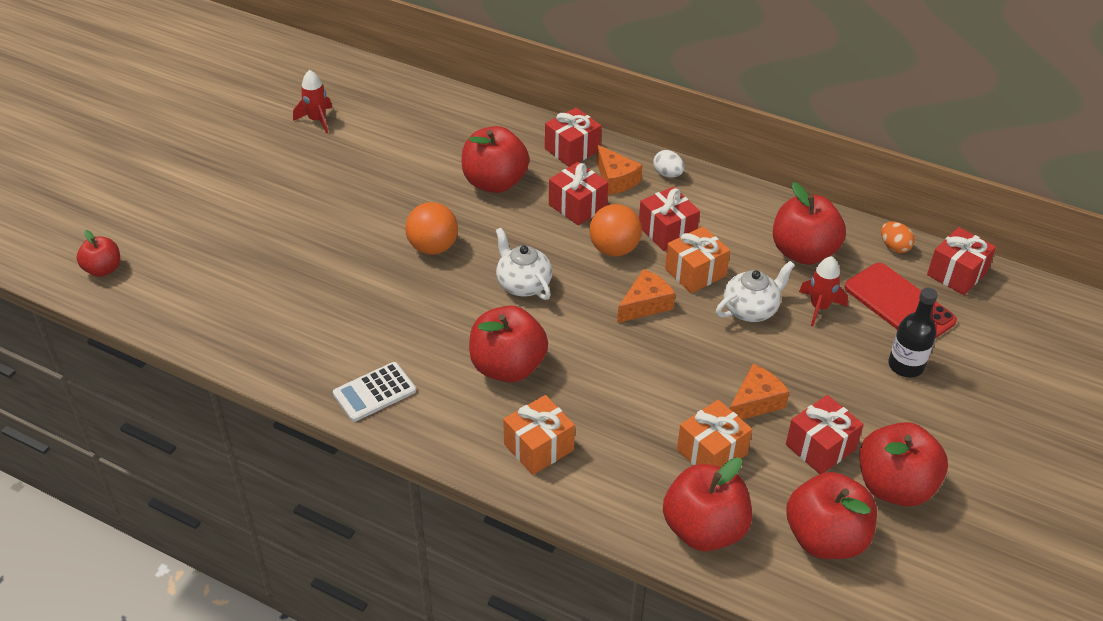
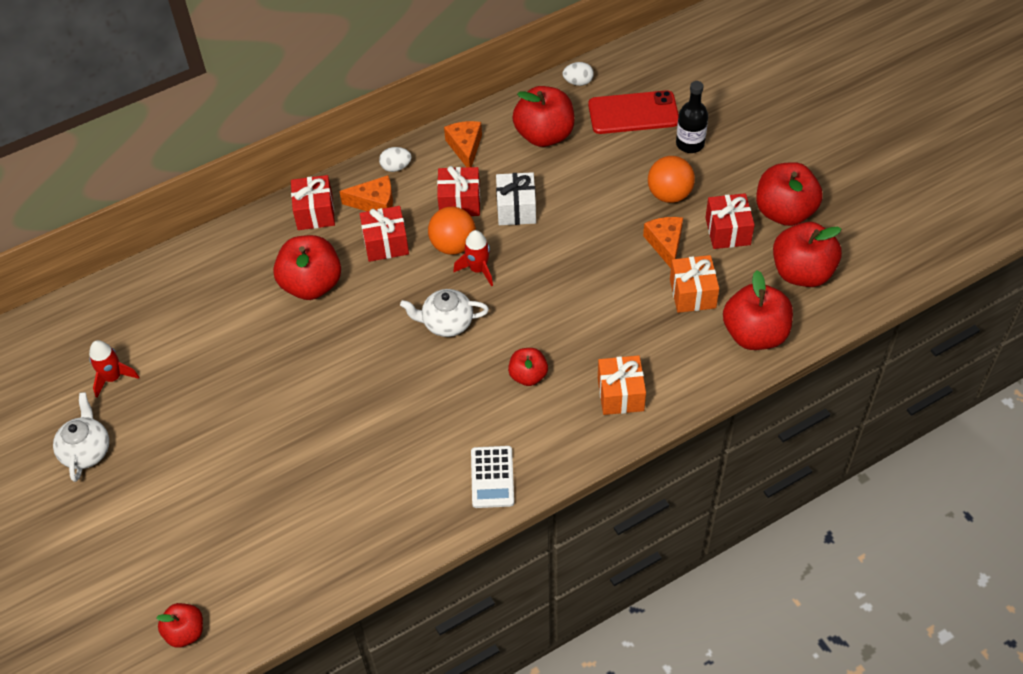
camera: 55 degrees left, 10 degrees up
(433, 247) = (356, 364): orange ball -> orange ball (669, 194)
(507, 367) = (528, 375): red apple -> red apple, size x0.57
(645, 304) = (526, 257): orange cheese -> orange cheese (465, 147)
(695, 272) = (516, 209): orange gift -> white gift
(751, 309) = (577, 197): white teapot -> white teapot (86, 450)
(819, 307) = (604, 158): red rocket -> red rocket (478, 269)
(894, 247) = (578, 82): orange egg -> white egg
(956, 274) = (628, 65): red gift -> none

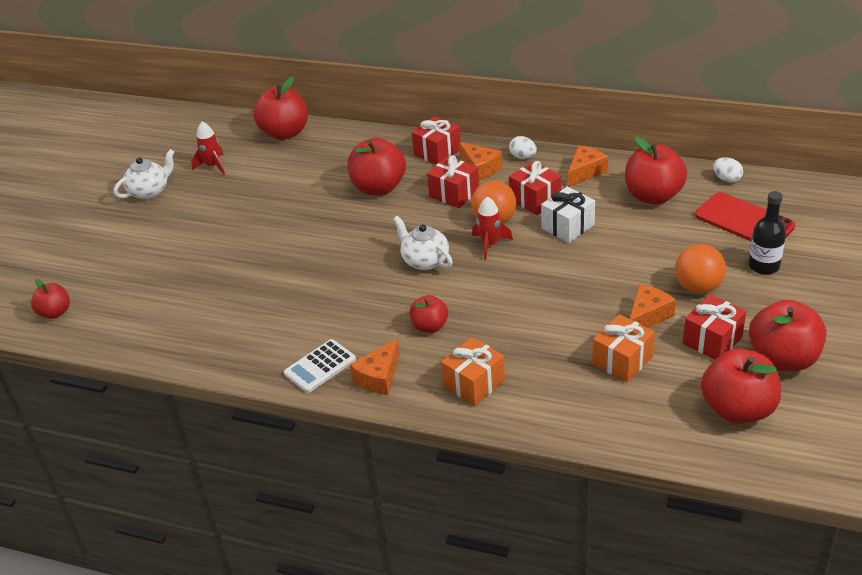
camera: 50 degrees right, 15 degrees down
(548, 447) = (379, 377): none -> orange cheese
(755, 334) = (633, 421): red apple -> red apple (285, 133)

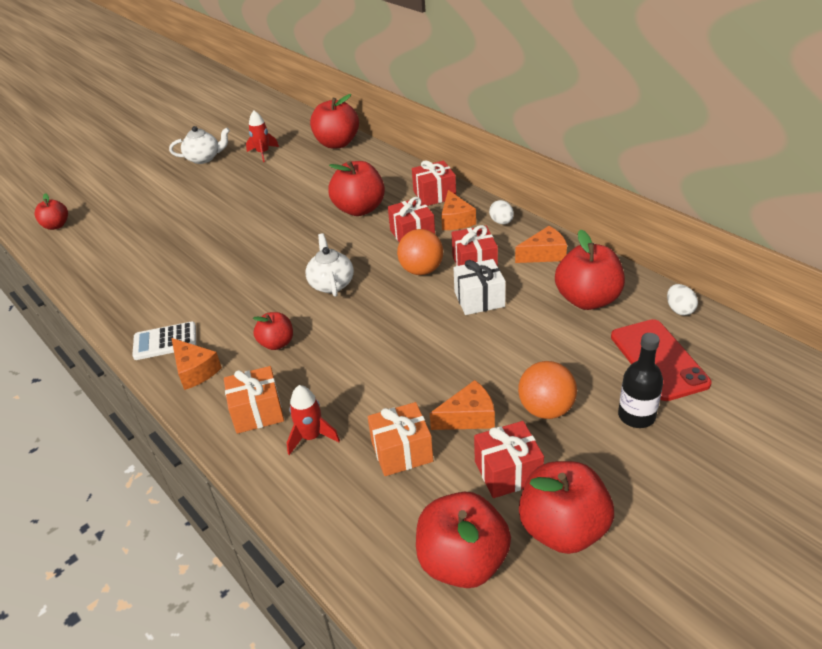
camera: 30 degrees right, 0 degrees up
(379, 377) = (195, 371): orange cheese -> orange cheese turned 105 degrees counterclockwise
(490, 244) = (397, 290): red rocket -> red rocket (311, 437)

